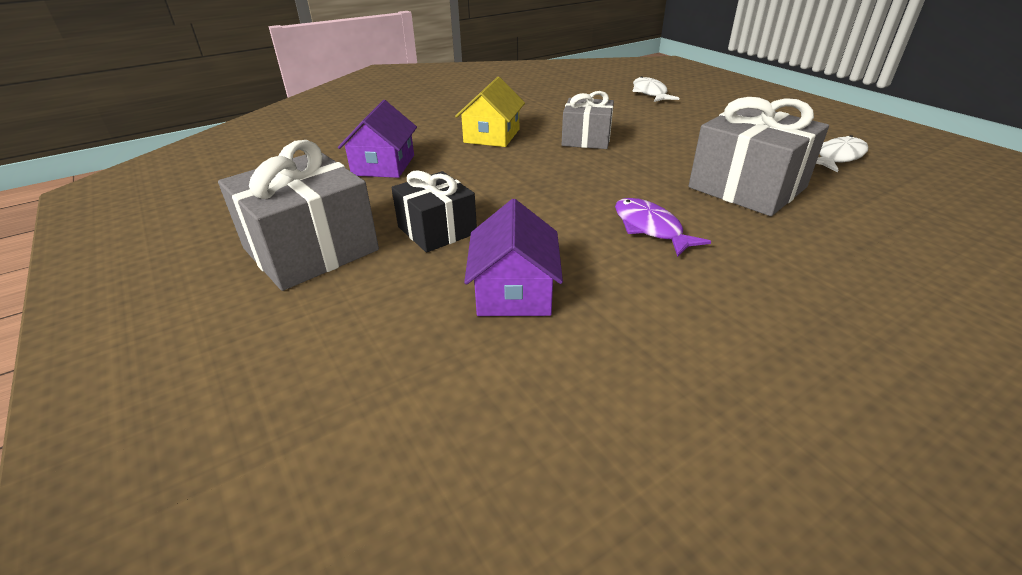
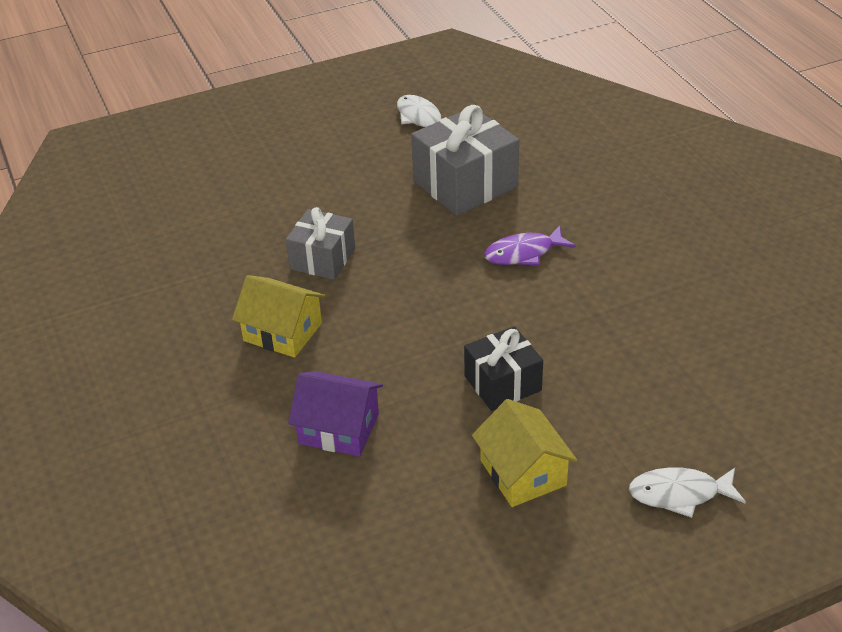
camera: 80 degrees left, 5 degrees up
(311, 249) = (523, 473): grey gift -> yellow house
(514, 291) = (604, 341): purple house -> none
(650, 93) = (197, 184): white fish -> white fish (679, 494)

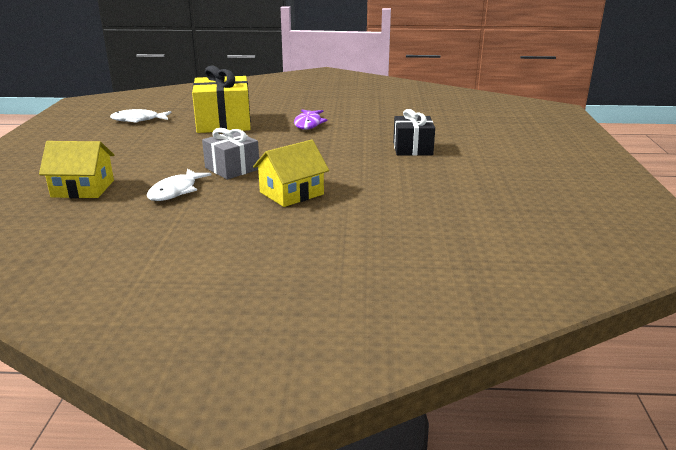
camera: 65 degrees left, 15 degrees down
(339, 428) = (409, 194): purple house -> none
(465, 184) = (224, 123): grey gift -> yellow gift
(523, 473) = (489, 158): yellow house -> yellow house (83, 188)
(679, 494) = (528, 133): white fish -> white fish (175, 191)

